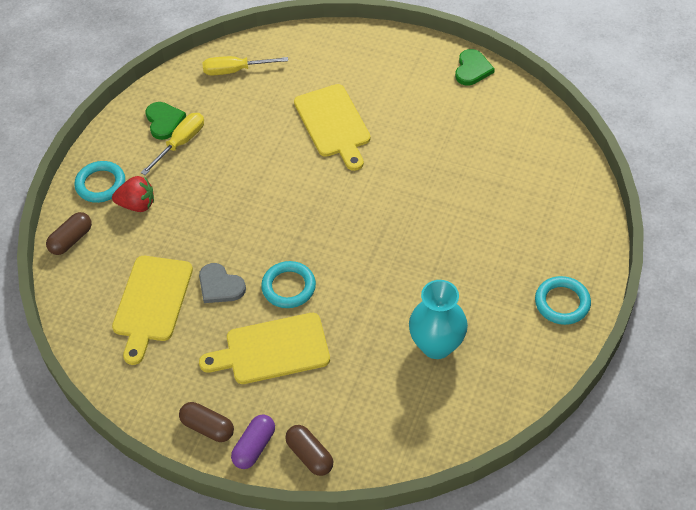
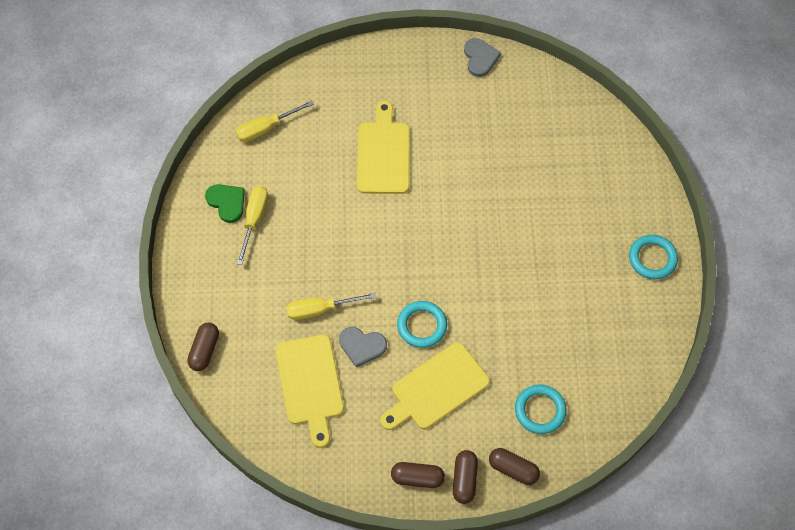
camera: 25 degrees left, 10 degrees up
(101, 184) = (202, 286): turquoise ring -> turquoise ring (540, 410)
(137, 205) = (246, 295): red strawberry -> none
(198, 240) = (320, 309): none -> yellow screwdriver
(254, 447) = (464, 479): purple capsule -> brown capsule
(333, 124) = (383, 154): yellow cutting board -> yellow cutting board turned 135 degrees counterclockwise
(436, 345) = (569, 334): turquoise vase -> none
(472, 69) = (480, 58): green heart -> grey heart

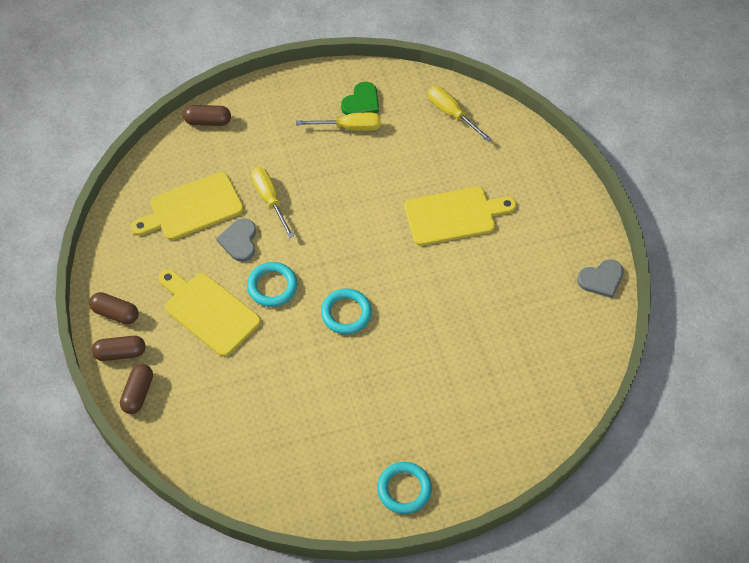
camera: 75 degrees right, 5 degrees down
(417, 478) = (115, 313): brown capsule -> brown capsule turned 60 degrees counterclockwise
(540, 410) = (204, 407): turquoise ring -> turquoise ring (346, 313)

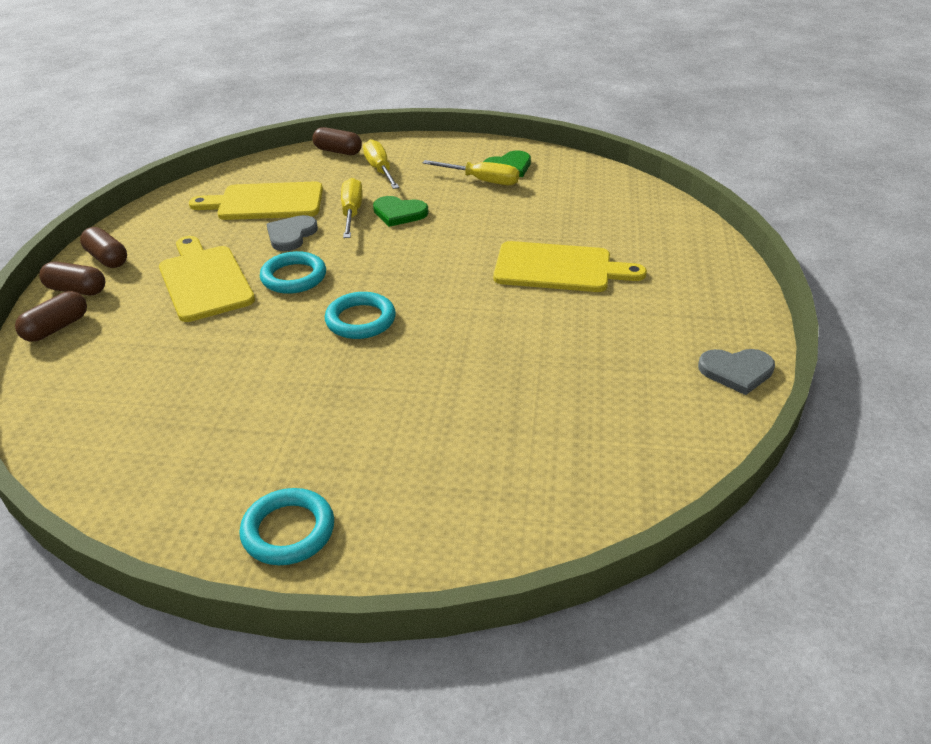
camera: 25 degrees right, 20 degrees down
(306, 189) = (399, 213): none -> green heart
(451, 113) = (607, 192): yellow screwdriver -> yellow screwdriver (380, 170)

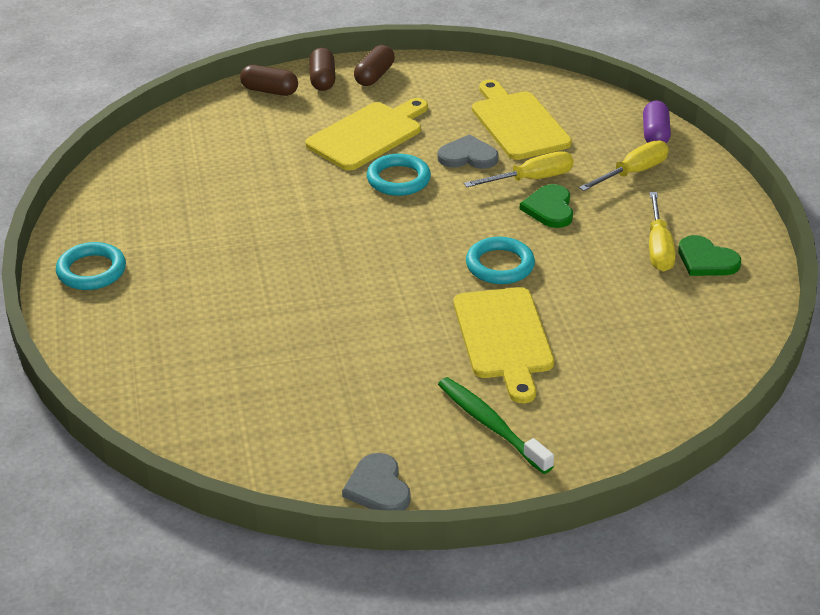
camera: 70 degrees right, 0 degrees up
(338, 151) = (655, 134): brown capsule -> purple capsule
(360, 320) = (351, 235): turquoise ring -> turquoise ring (500, 265)
(668, 296) = (491, 425): none -> green toothbrush

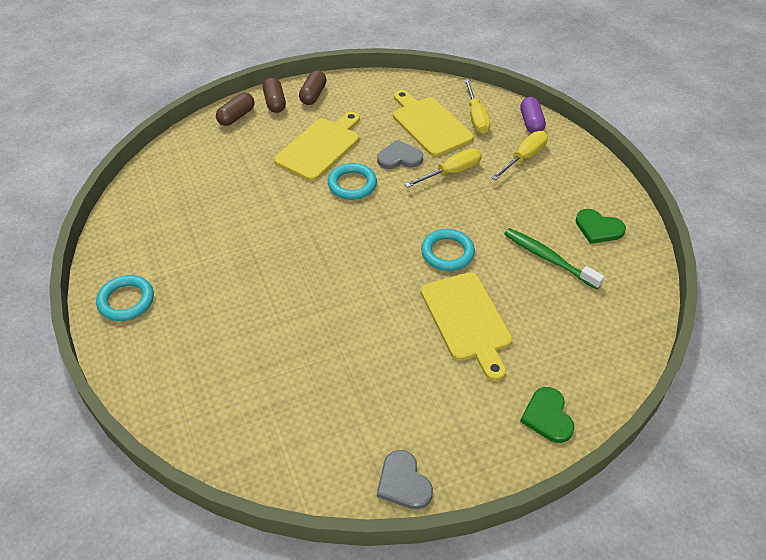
camera: 10 degrees left, 10 degrees up
(269, 91) = (236, 117): brown capsule -> brown capsule turned 60 degrees counterclockwise
(491, 425) = (478, 405): green toothbrush -> green toothbrush (548, 258)
(549, 208) = (471, 197): green heart -> green heart (547, 416)
(658, 248) = (560, 221): yellow screwdriver -> yellow screwdriver (476, 117)

